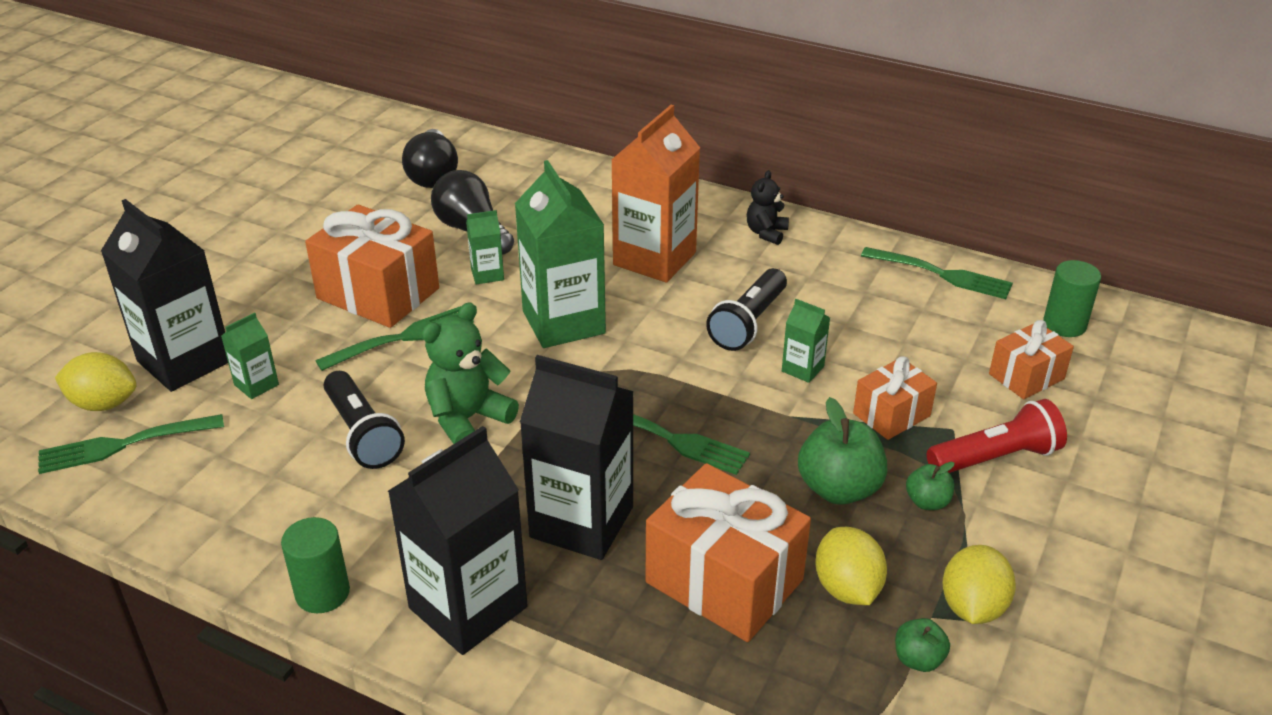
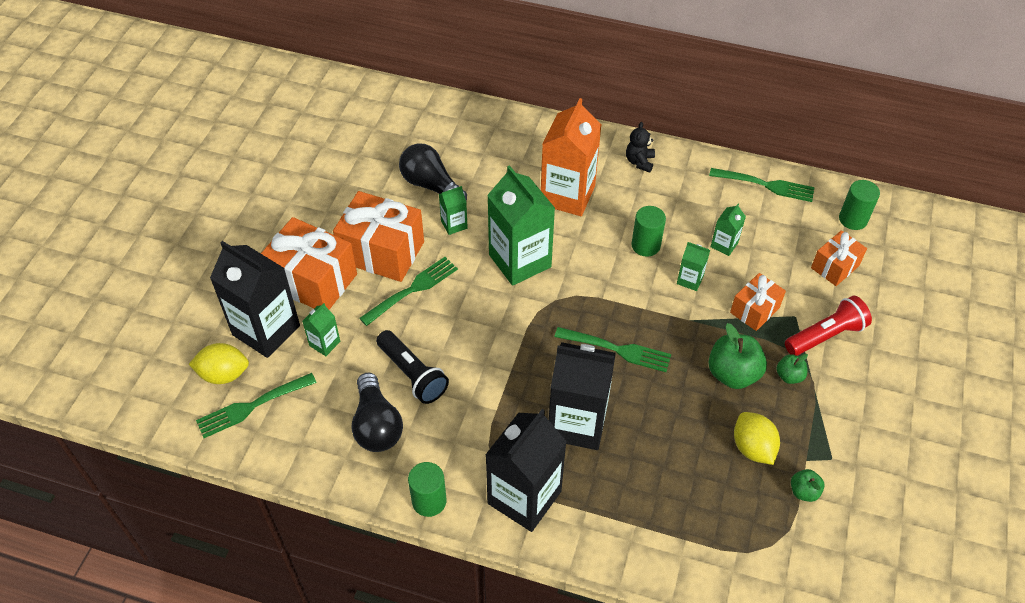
camera: 10 degrees left, 15 degrees up
(433, 175) = (385, 134): black light bulb -> black light bulb (376, 425)
(467, 419) = (479, 352): green teddy bear -> none
(724, 581) = (677, 454): orange gift -> orange gift (313, 281)
(748, 323) = (645, 245): black flashlight -> green cylinder
(864, 334) = (724, 245): none -> green carton
(972, 607) = (829, 449): yellow lemon -> none

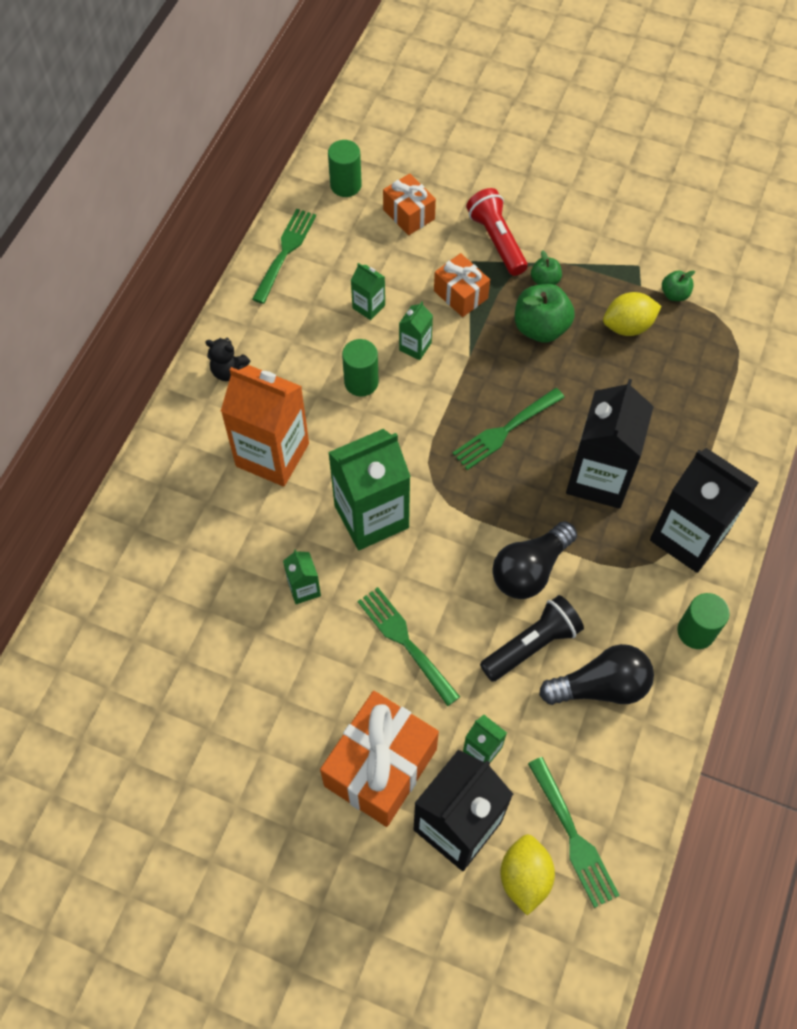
camera: 85 degrees left, 10 degrees up
(382, 252) = (340, 678): orange gift -> none
(431, 185) = (231, 614): black light bulb -> black light bulb (530, 570)
(616, 349) = (506, 430): green fork -> green fork turned 150 degrees counterclockwise

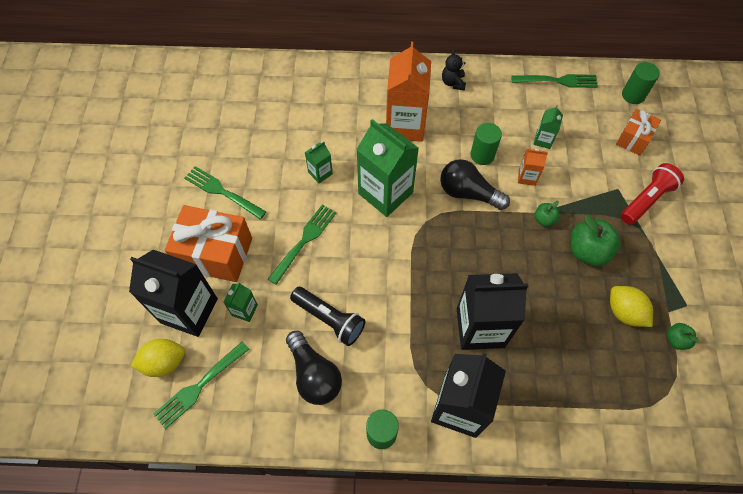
camera: 70 degrees right, 0 degrees up
(415, 346) = (527, 177): green carton -> orange carton
(460, 294) = (585, 191): orange gift -> none
(506, 430) = (489, 253): green fork -> green fork (223, 192)
(530, 570) = (386, 302): black light bulb -> black light bulb (468, 193)
(545, 280) = (631, 242): green apple -> green apple (544, 219)

